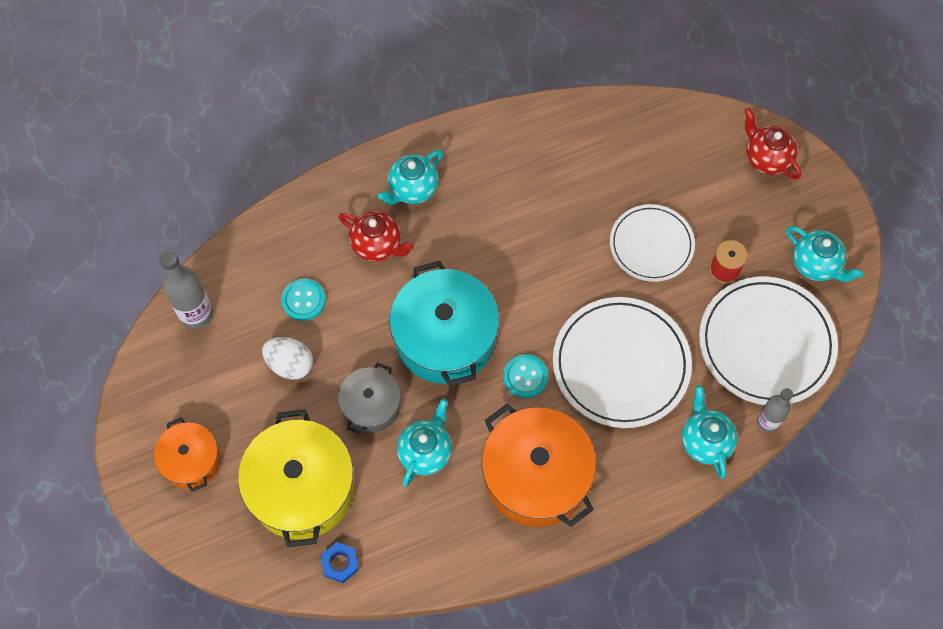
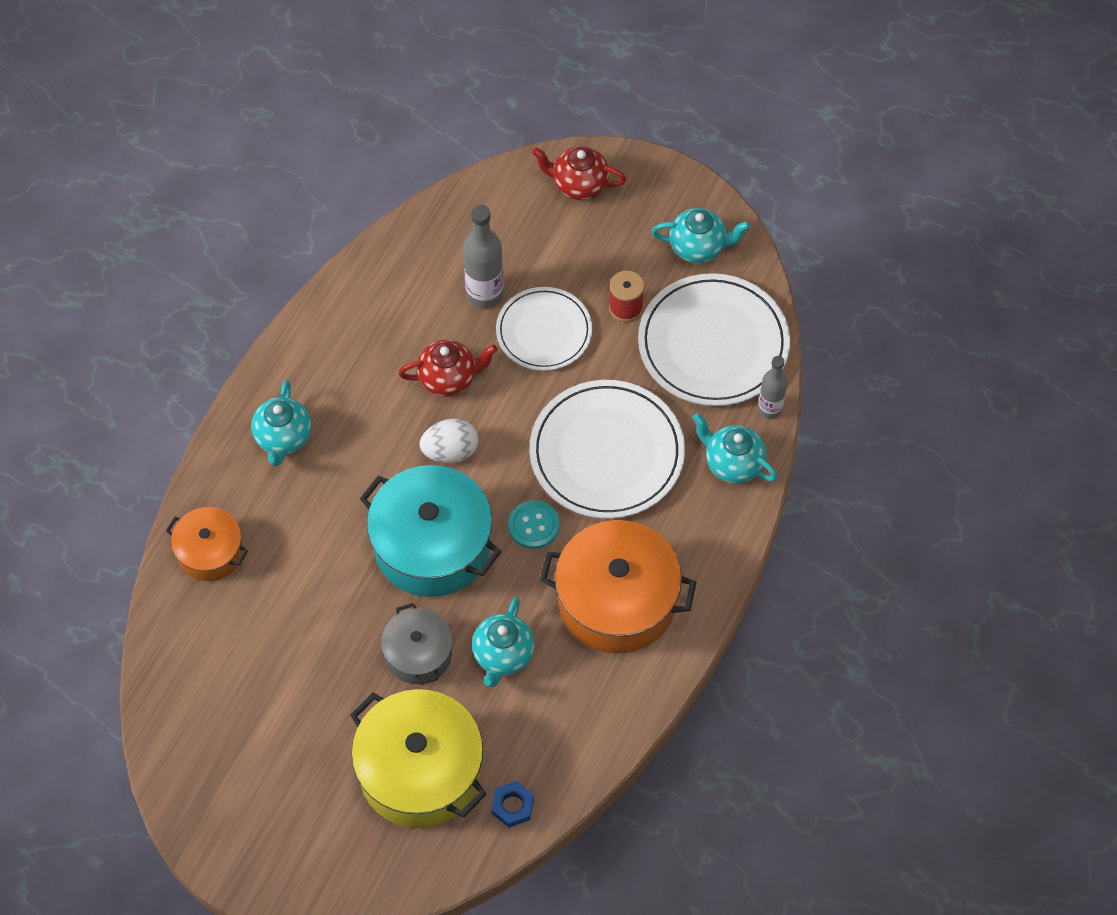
camera: 40 degrees left, 5 degrees down
(191, 461) = (296, 828): orange pot -> orange pot (210, 552)
(196, 314) = (179, 699): grey bottle -> grey bottle (484, 293)
(290, 364) = (311, 675): white egg -> white egg (450, 451)
(303, 300) = (271, 611): turquoise button -> none
(377, 245) = (296, 511): red teapot -> red teapot (448, 378)
(425, 452) = (503, 655): turquoise teapot -> turquoise teapot turned 150 degrees counterclockwise

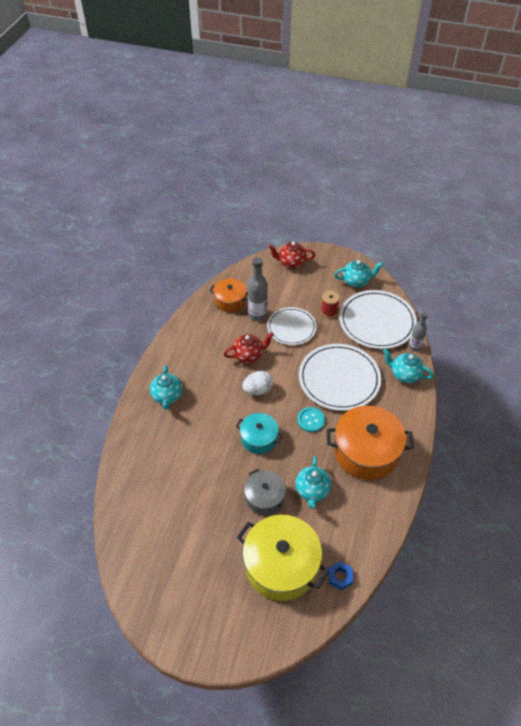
camera: 10 degrees left, 10 degrees down
(210, 552) = (137, 461): orange pot -> orange pot (230, 301)
(432, 545) = (259, 438): turquoise pot -> turquoise pot, size x0.57

